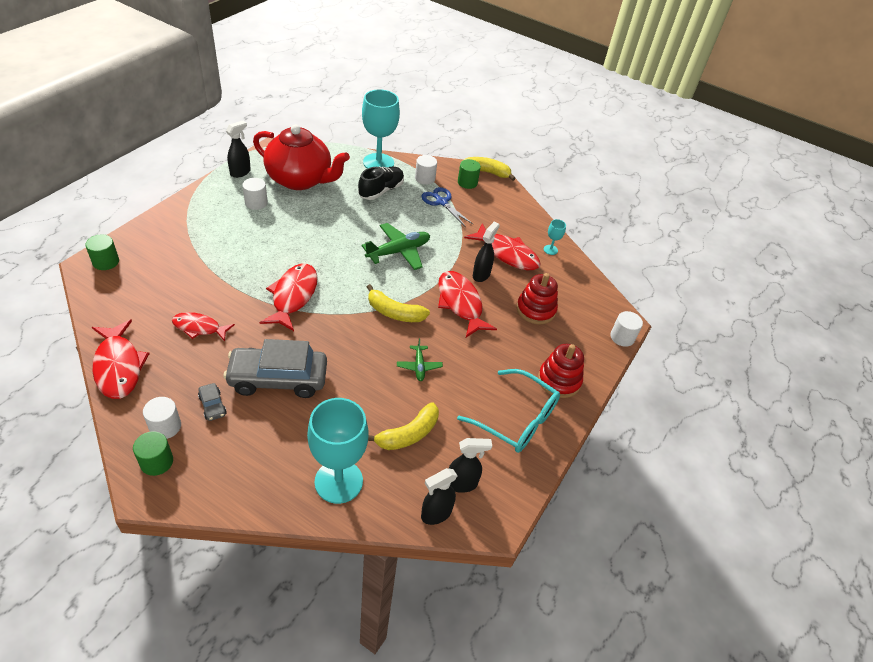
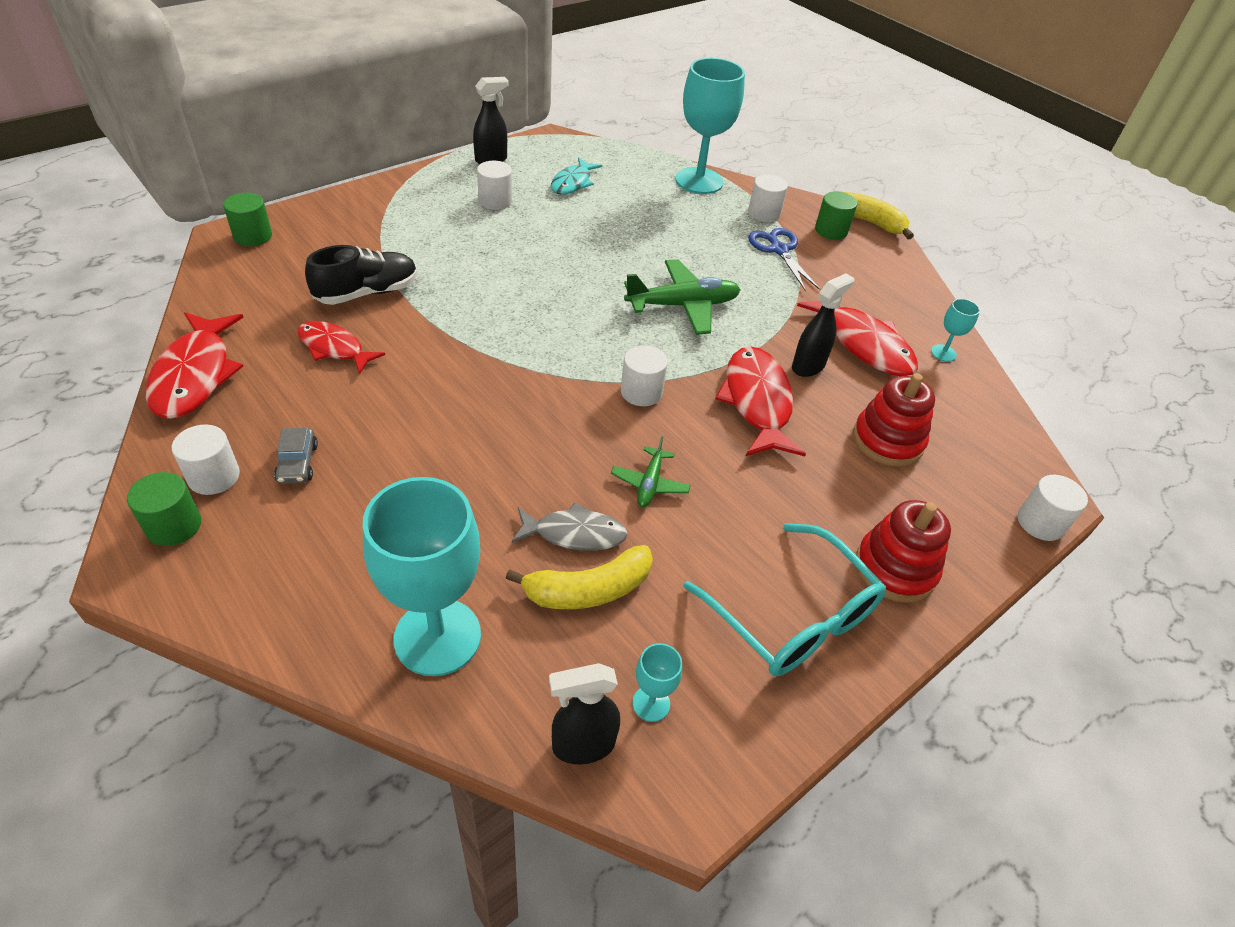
camera: 20 degrees right, 0 degrees up
(278, 379) = (414, 448): grey car -> none
(293, 296) = (492, 334): red fish -> none
(300, 180) = (572, 183): red teapot -> turquoise fish
(381, 191) = (688, 218): black shoe -> black shoe (367, 293)
(389, 405) = (574, 534): none -> grey fish
(394, 312) = (641, 392): yellow banana -> white cylinder
(462, 484) = (651, 703): black spray bottle -> turquoise goblet

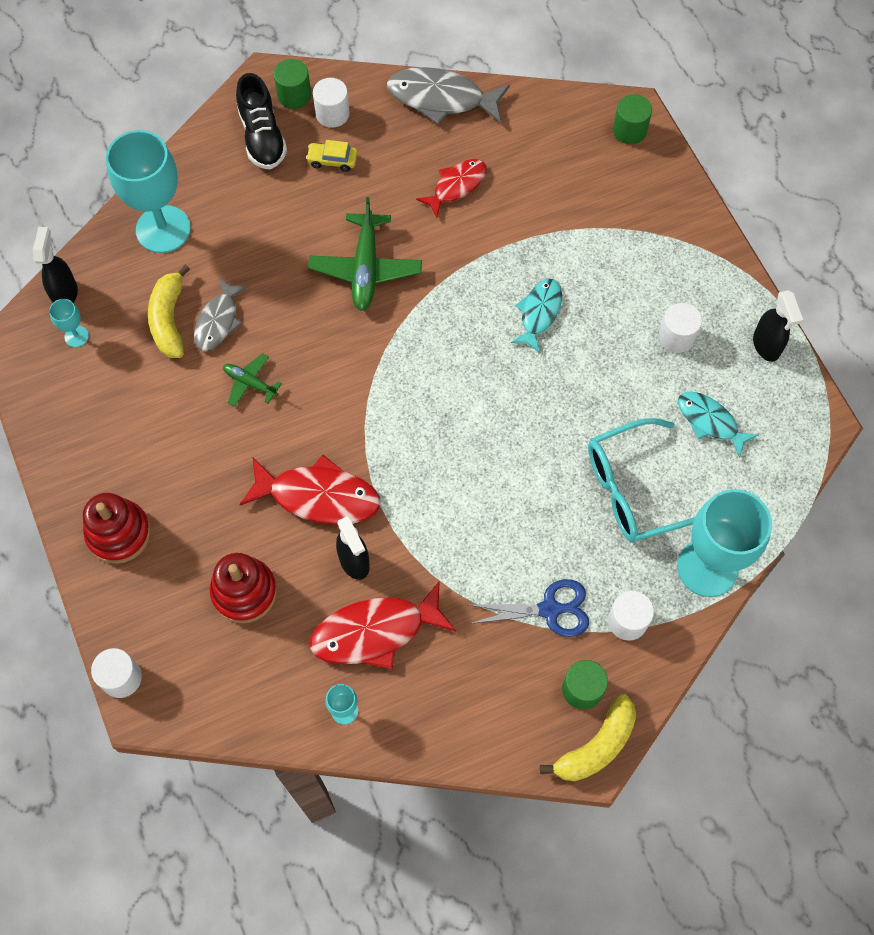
camera: 110 degrees right, 20 degrees up
(195, 375) = (441, 99): red fish -> grey fish
(297, 463) = (332, 160): grey car -> yellow car
(367, 293) = (529, 213): black shoe -> black shoe (262, 137)
(491, 277) = (539, 313): none -> turquoise fish
(641, 392) = (353, 404): white cylinder -> none
(682, 305) = (467, 474): green plane -> green plane (366, 268)
(793, 616) = (105, 443): turquoise glasses -> turquoise glasses (635, 489)

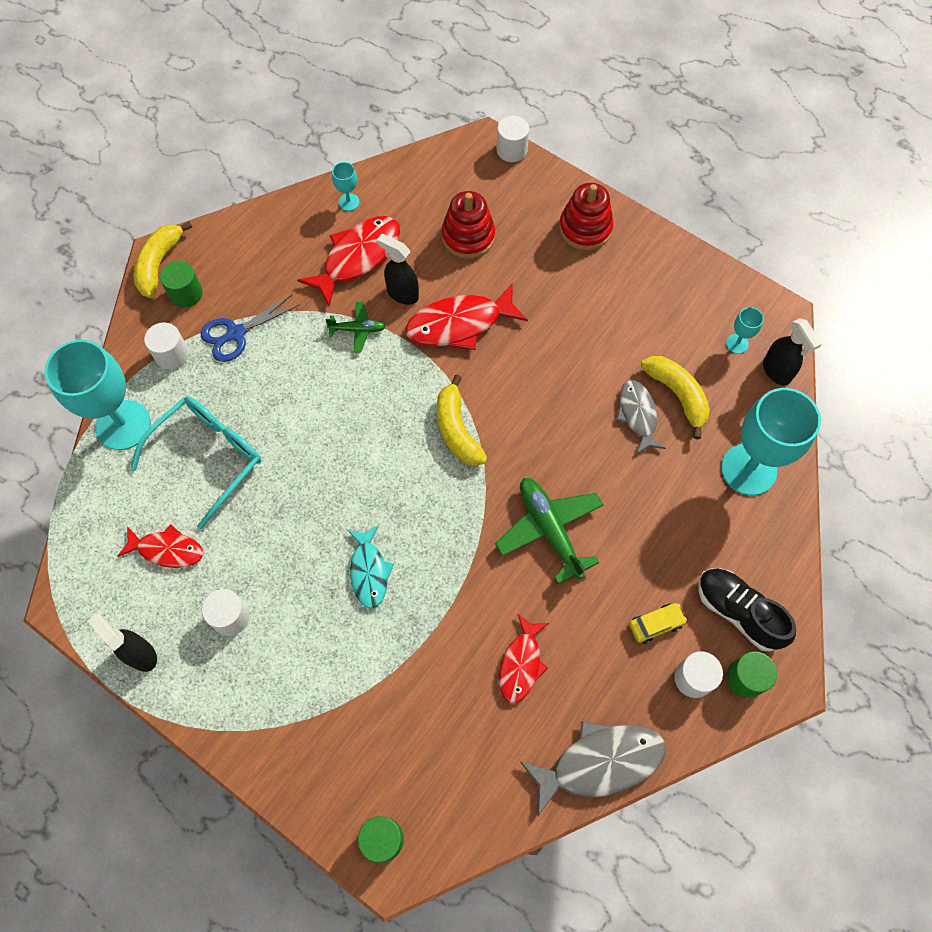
camera: 150 degrees right, 0 degrees up
(250, 383) = (573, 379): green plane -> green plane (358, 329)
(389, 393) = (457, 430): none -> yellow banana
(710, 421) = (167, 550): turquoise fish -> red fish

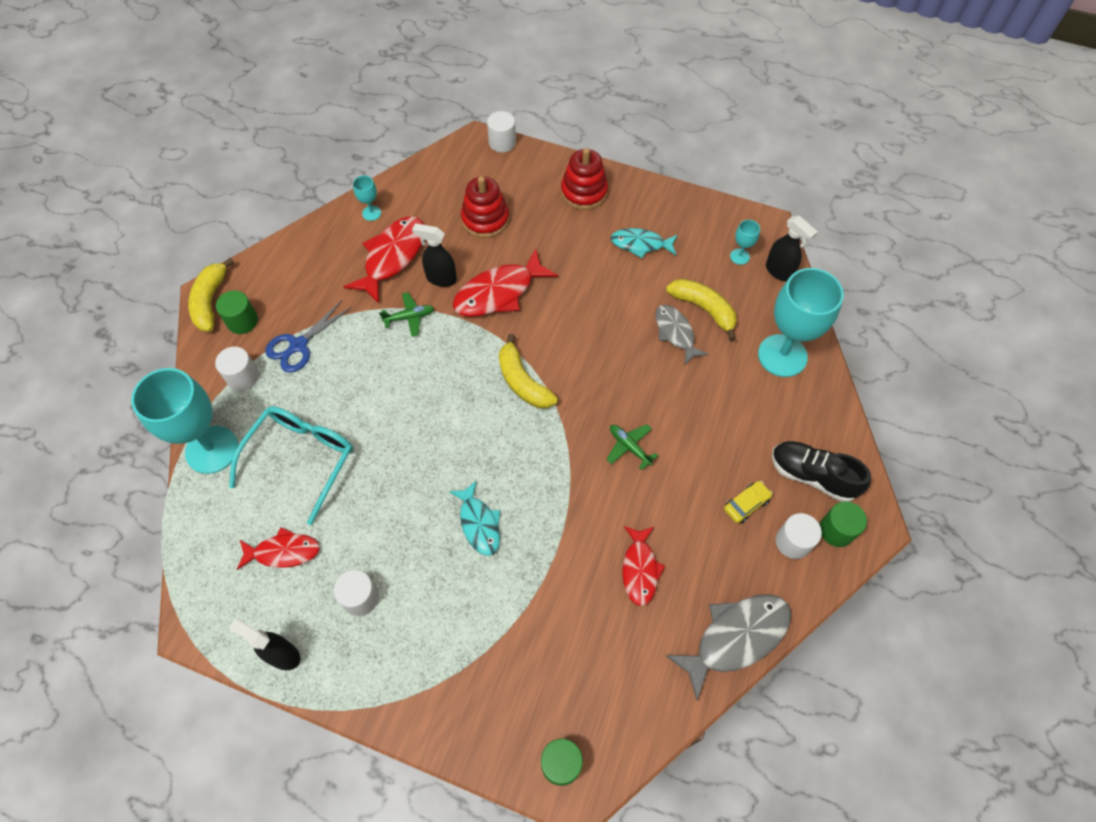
camera: 15 degrees left, 5 degrees down
(549, 530) = (629, 447): green plane -> green plane, size x0.54
(630, 304) = (640, 244): none -> turquoise fish

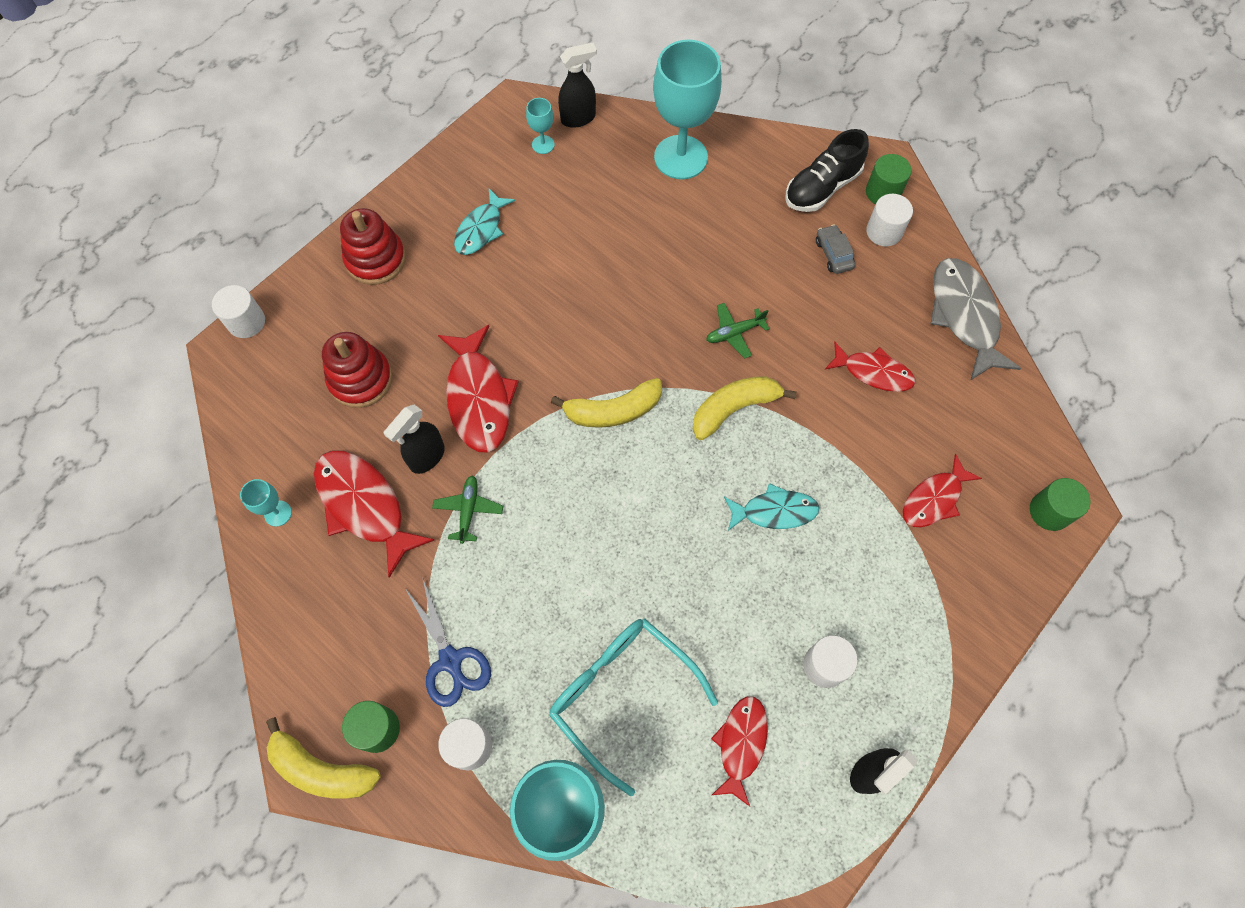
camera: 70 degrees left, 5 degrees up
(536, 652) = (934, 499): none -> red fish
(675, 333) = (613, 240): grey fish -> none
(703, 309) = (594, 203): yellow banana -> yellow banana (734, 408)
(746, 504) = (833, 254): yellow car -> grey car

